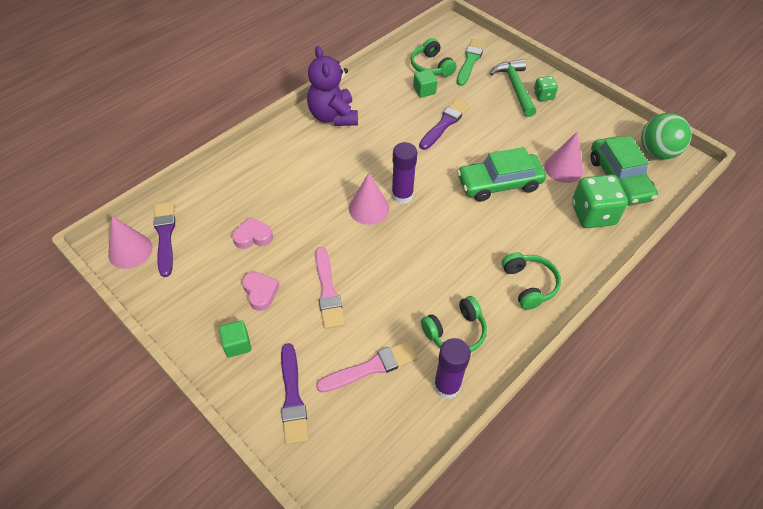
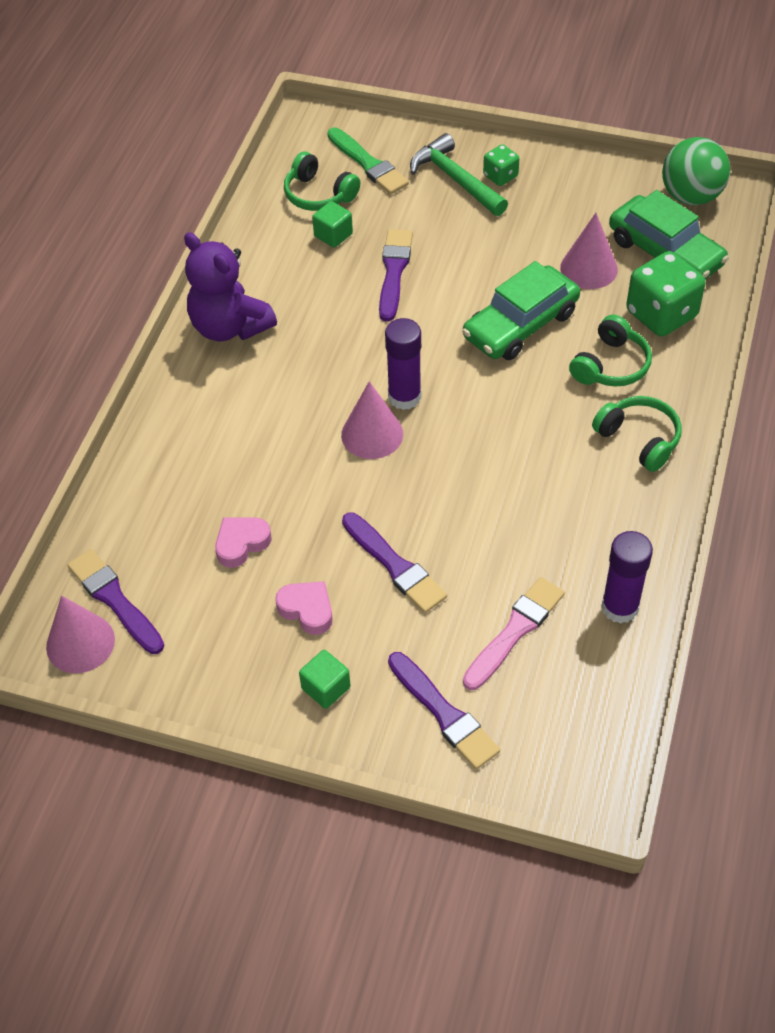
camera: 25 degrees left, 0 degrees up
(328, 291) = (395, 566): pink brush -> purple brush
(455, 332) = (588, 539): green headphones -> green headphones (610, 365)
(470, 61) = (368, 164): green brush -> green brush turned 150 degrees clockwise

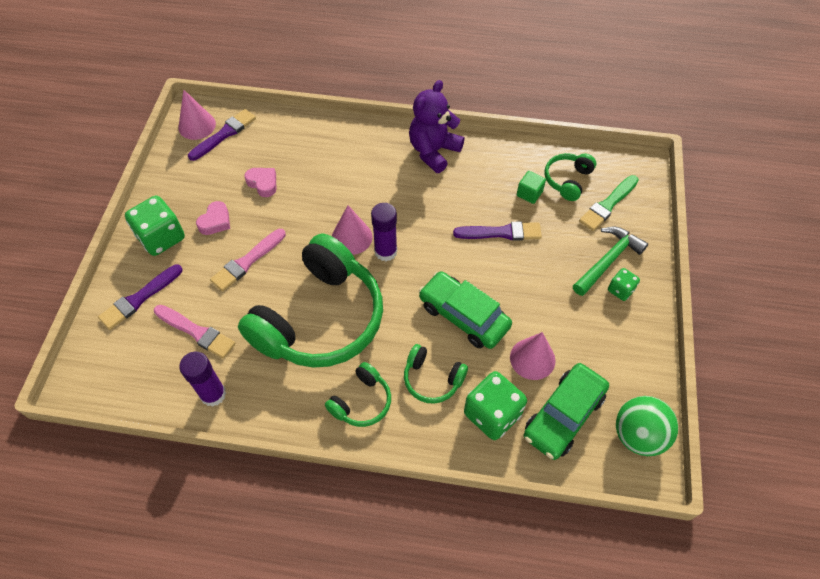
camera: 80 degrees right, 5 degrees up
(326, 688) = (161, 237): green cube -> green dice
(395, 566) = (247, 261): purple brush -> pink brush
(508, 478) = (320, 318): none -> green headphones

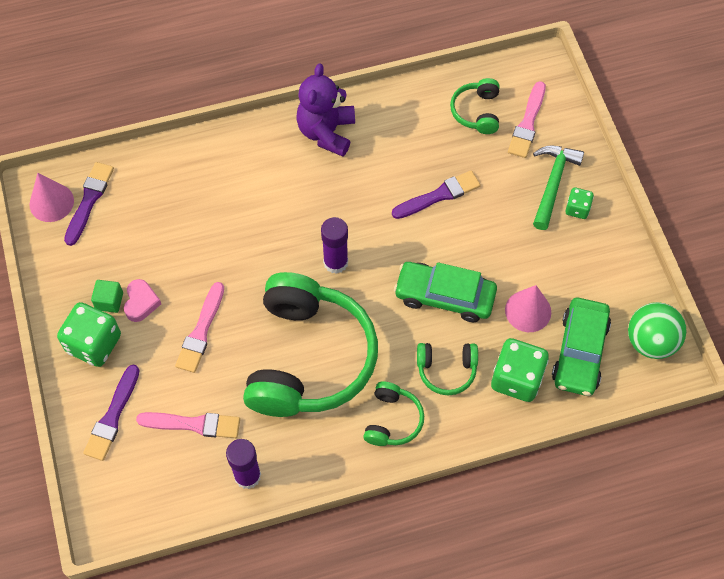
camera: 25 degrees left, 5 degrees up
(263, 183) = (166, 240): pink heart -> none
(352, 237) = (293, 261): pink cone -> none
(529, 193) = (446, 142): green cube -> green cube (109, 301)
(608, 205) = (527, 123): green brush -> pink brush

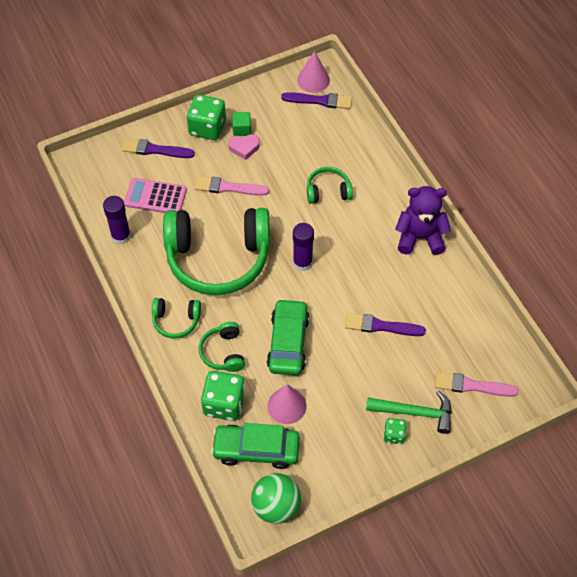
camera: 80 degrees right, 5 degrees down
(193, 424) = (155, 197): pink brush -> pink calculator
(439, 195) = (381, 326): purple brush -> purple brush turned 135 degrees clockwise
(477, 112) = (472, 344): green headphones -> green headphones (328, 191)

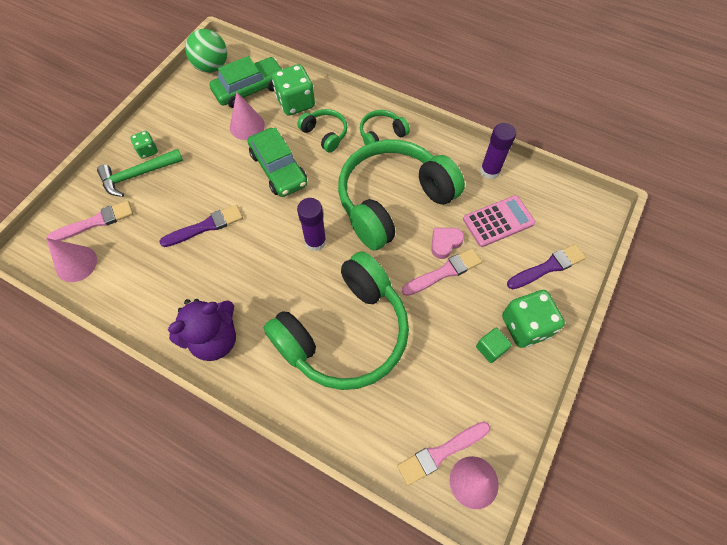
camera: 145 degrees right, 5 degrees up
(244, 148) = (468, 327): pink heart -> pink heart (445, 243)
(320, 101) = (441, 453): purple brush -> pink brush
(328, 191) = (344, 332): green headphones -> green headphones, size x2.28
(501, 356) = (76, 263): none -> pink cone

